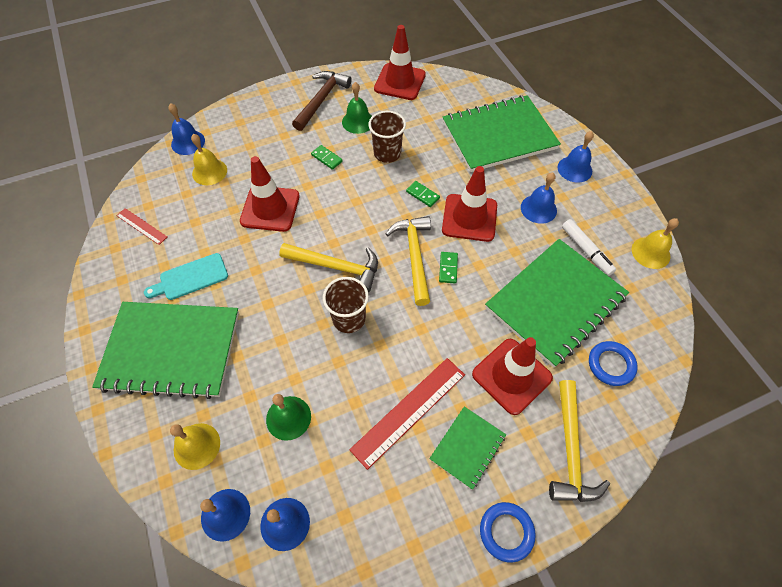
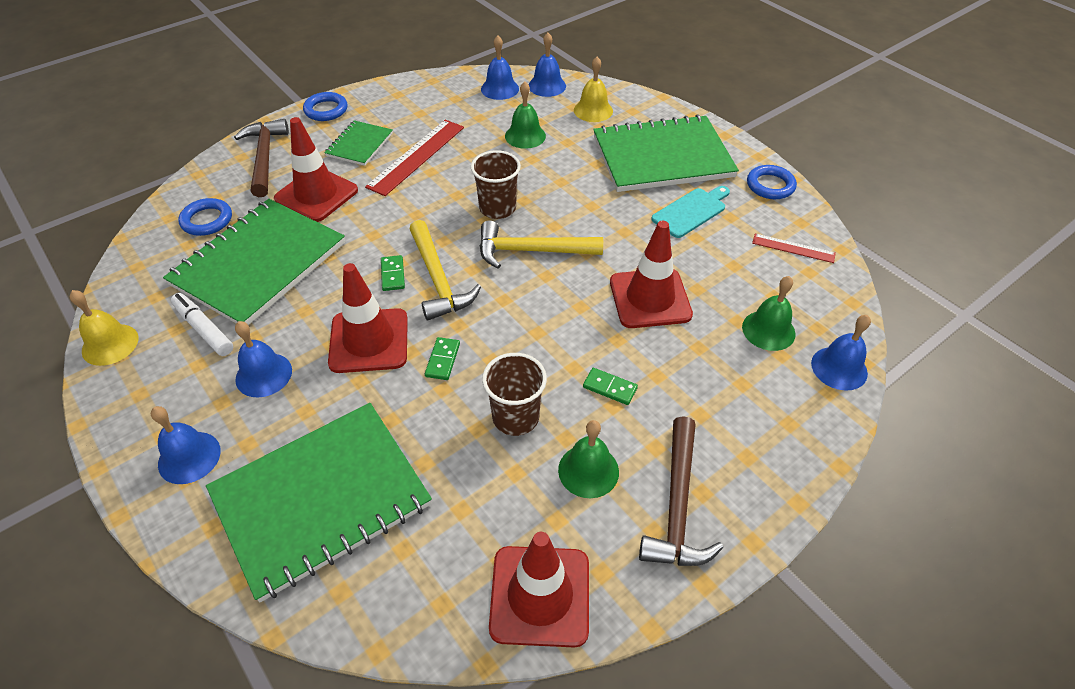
camera: 165 degrees right, 10 degrees down
(105, 291) = (770, 185): none -> blue ring
(209, 172) = (768, 330): yellow bell -> green bell
(422, 195) = (442, 360): green domino -> green domino turned 75 degrees clockwise
(570, 450) = (265, 157): yellow hammer -> brown hammer

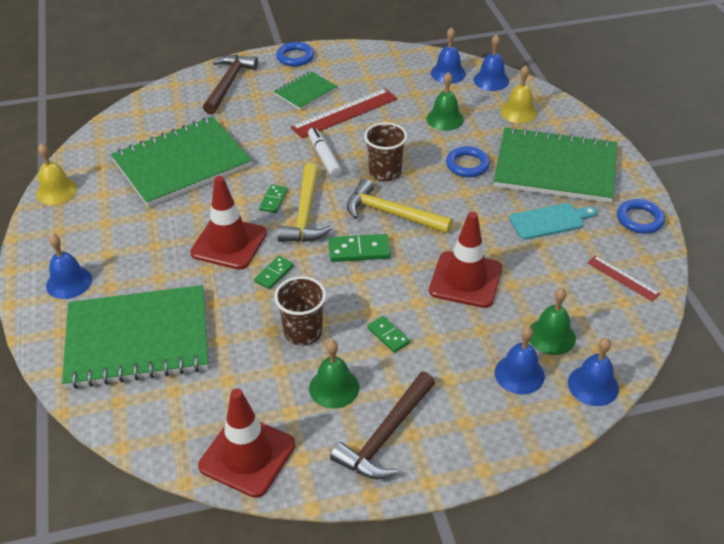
camera: 25 degrees right, 5 degrees down
(204, 329) = (121, 199): white marker -> white marker (324, 157)
(207, 220) = (163, 121): blue ring -> blue ring (467, 165)
(263, 374) = (144, 243): blue bell -> blue bell (519, 374)
(316, 195) = (251, 123): red traffic cone -> none
(521, 302) = (359, 250): none -> green domino

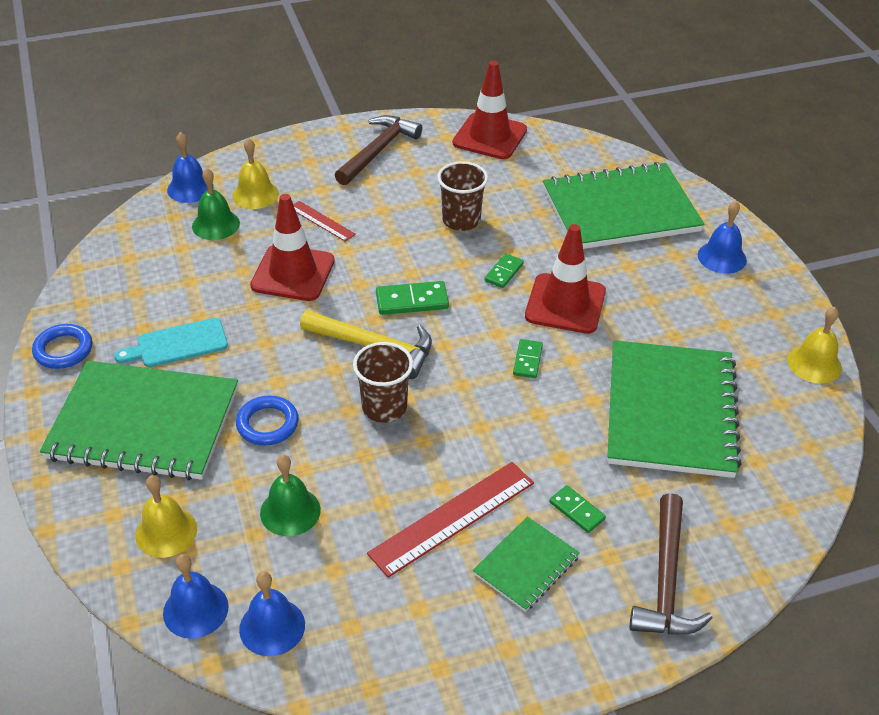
camera: 175 degrees right, 0 degrees up
(182, 164) = (670, 411): green notebook -> green notebook turned 45 degrees counterclockwise
(295, 57) = (565, 663): blue ring -> none
(305, 214) = (483, 343): yellow hammer -> none
(324, 157) = (473, 430): white marker -> none
(334, 387) = (425, 180): green bell -> none
(388, 335) = (377, 220): green domino -> green domino (576, 511)
(519, 374) = (255, 194): blue bell -> yellow bell
(622, 278) = (118, 280): red ruler -> red ruler (321, 221)

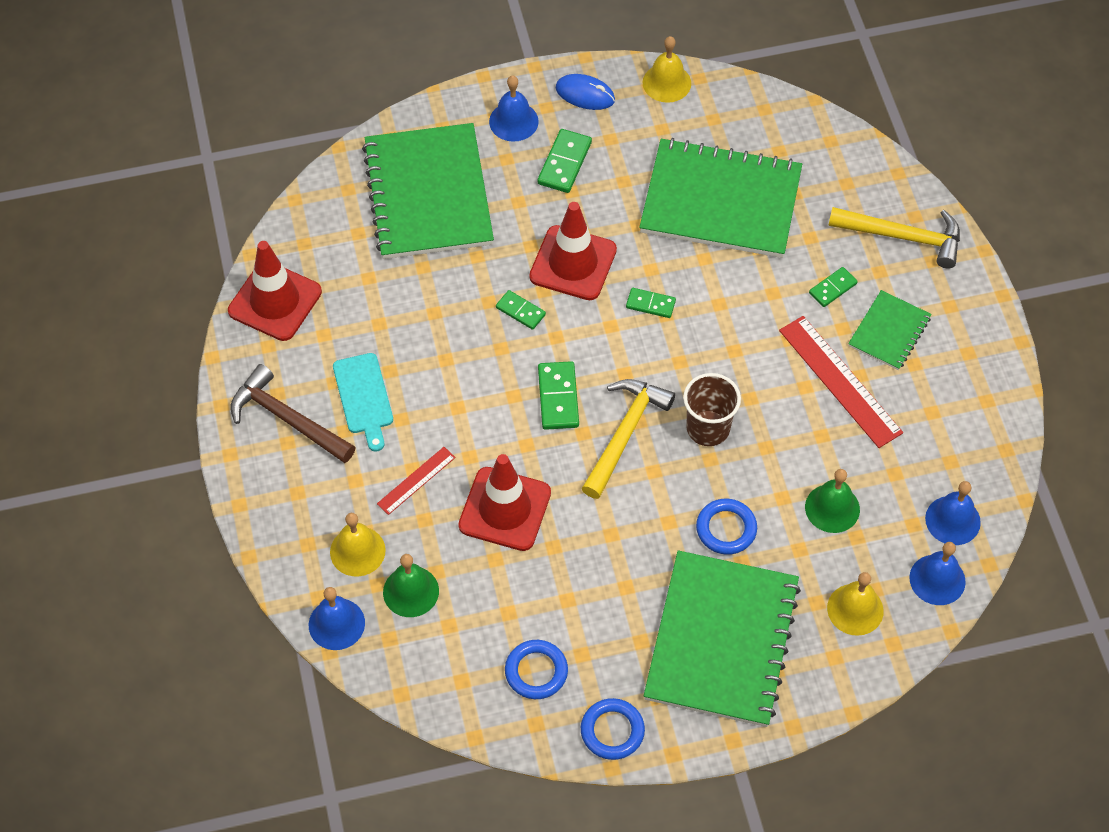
camera: 85 degrees left, 15 degrees up
(130, 300) = (536, 671): none -> blue ring
(177, 344) = (610, 617): turquoise cutting board -> turquoise cutting board (364, 397)
(461, 220) = (430, 343): brown cup -> none
(526, 565) = (889, 332): green notebook -> green notebook turned 75 degrees clockwise
(665, 580) = (903, 237): brown hammer -> yellow hammer
(683, 293) = (564, 163): none -> green domino
(774, 304) = (585, 94): none -> blue mouse

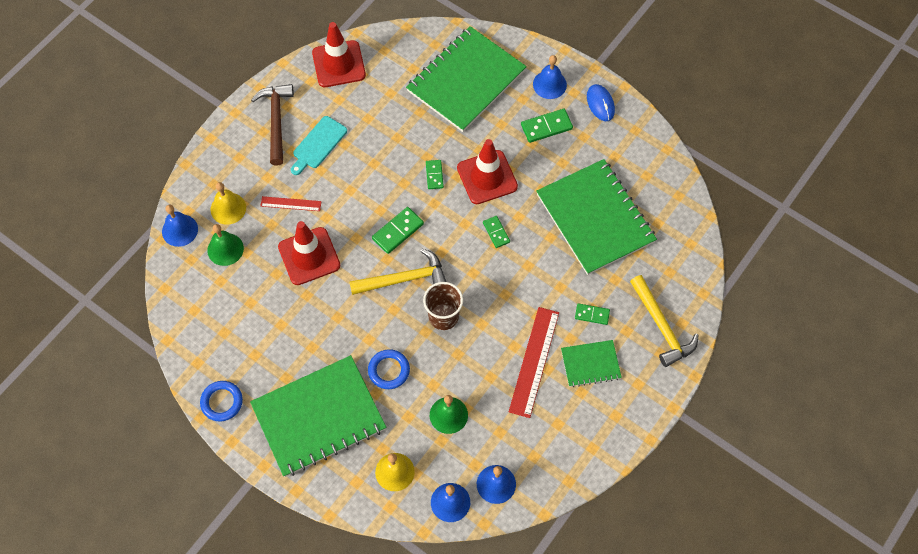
camera: 50 degrees right, 5 degrees up
(536, 671) = (227, 340): blue ring -> none
(666, 83) = (647, 136): yellow bell -> none

